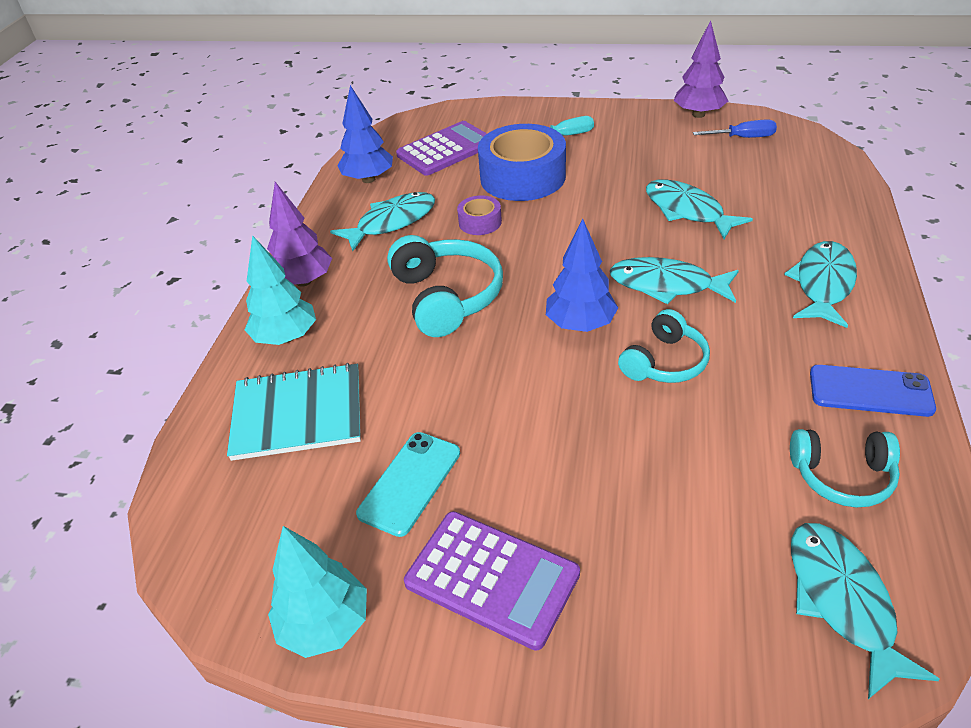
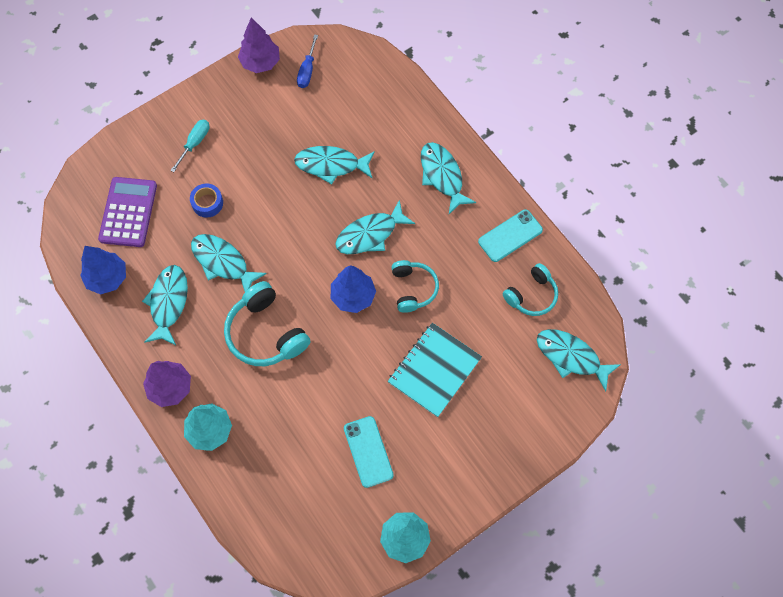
camera: 50 degrees left, 25 degrees up
(298, 414) = (274, 465): turquoise notebook -> turquoise notebook (434, 370)
(446, 297) = (266, 333): turquoise headphones -> turquoise headphones turned 150 degrees counterclockwise
(480, 222) = (223, 262): purple tape -> turquoise fish
(492, 578) = (446, 462): purple calculator -> none
(522, 177) = (207, 203): blue tape -> blue tape, size x0.47
(743, 138) = (307, 70): blue screwdriver -> blue screwdriver turned 150 degrees clockwise
(870, 391) = (510, 236): blue phone -> turquoise phone

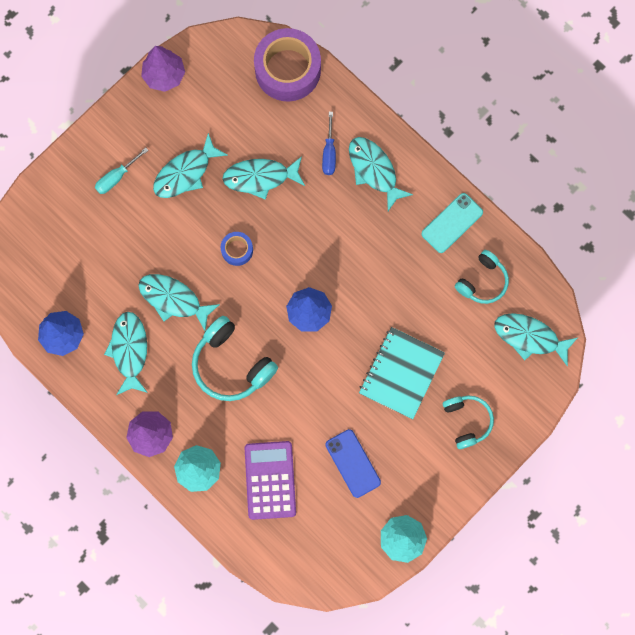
camera: 10 degrees left, 10 degrees up
(128, 212) = (67, 263): purple calculator -> purple calculator (270, 480)
(195, 143) = (116, 177): turquoise screwdriver -> turquoise screwdriver turned 150 degrees counterclockwise
(207, 203) = (144, 240): blue tape -> blue tape (237, 250)
(307, 70) = (215, 76): blue screwdriver -> blue screwdriver (329, 153)
(368, 451) = (353, 463): turquoise phone -> blue phone
(370, 234) = (313, 245): turquoise fish -> turquoise fish (185, 173)
(377, 75) = (287, 70): none -> purple tape
(413, 289) = (366, 294): turquoise headphones -> turquoise headphones (467, 421)

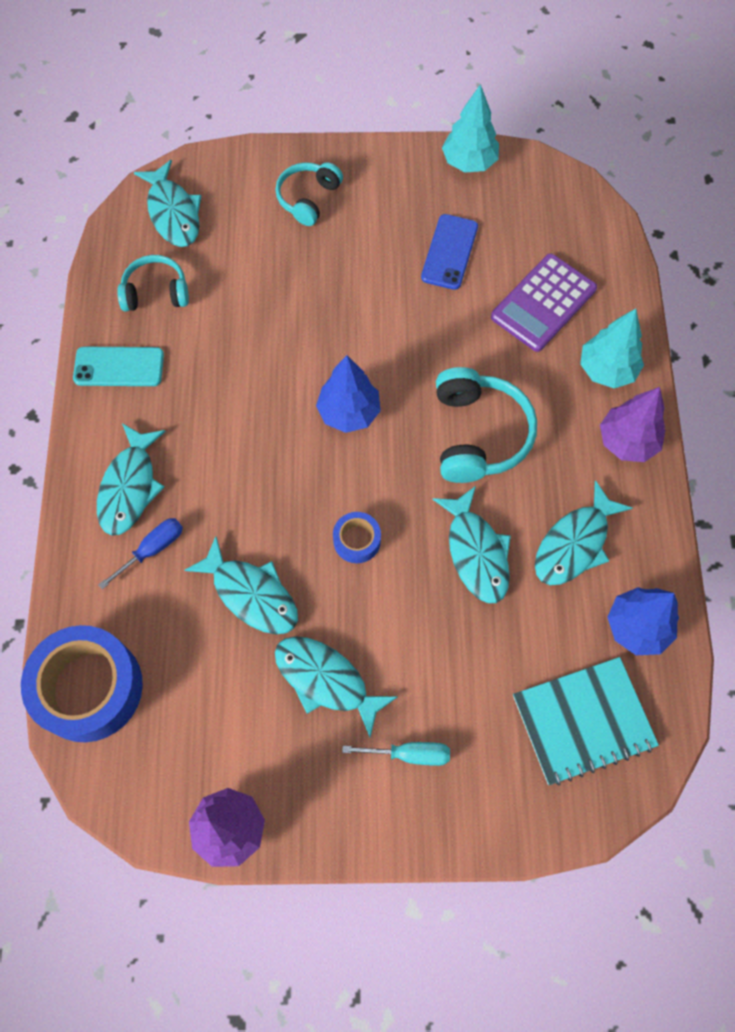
camera: 135 degrees left, 10 degrees down
(185, 173) = (326, 680): turquoise fish -> turquoise fish turned 150 degrees counterclockwise
(287, 70) = (89, 688): purple tape -> blue tape
(401, 373) = (321, 284): turquoise notebook -> turquoise notebook (583, 721)

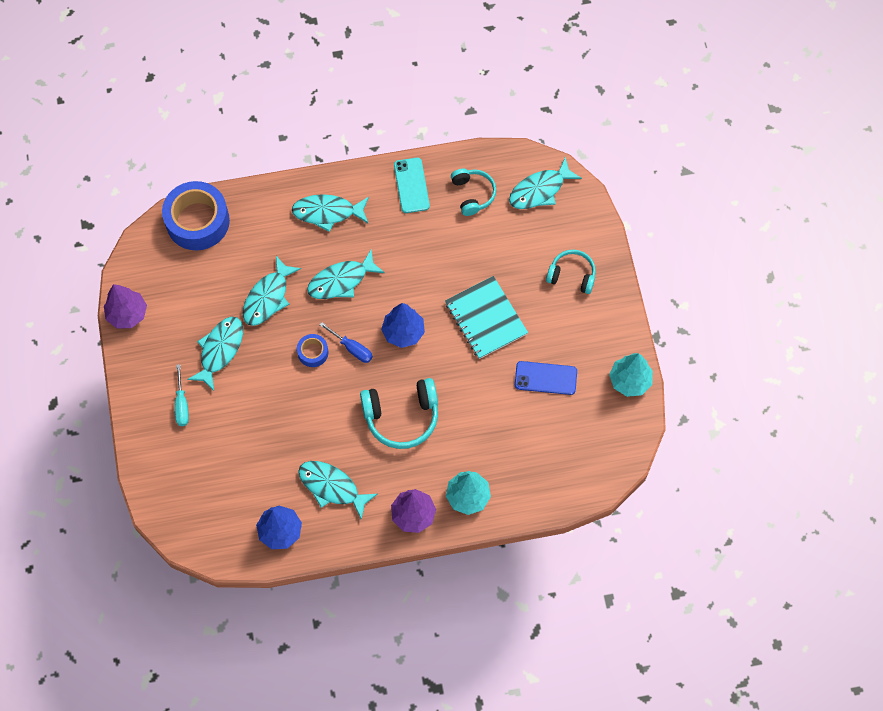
camera: 80 degrees right, 0 degrees up
(152, 549) = (288, 235): blue screwdriver -> blue screwdriver (352, 348)
(476, 552) = (316, 426): turquoise fish -> turquoise fish (341, 281)
(543, 303) = (515, 448): purple calculator -> none
(583, 721) = (215, 503): turquoise notebook -> turquoise notebook (486, 318)

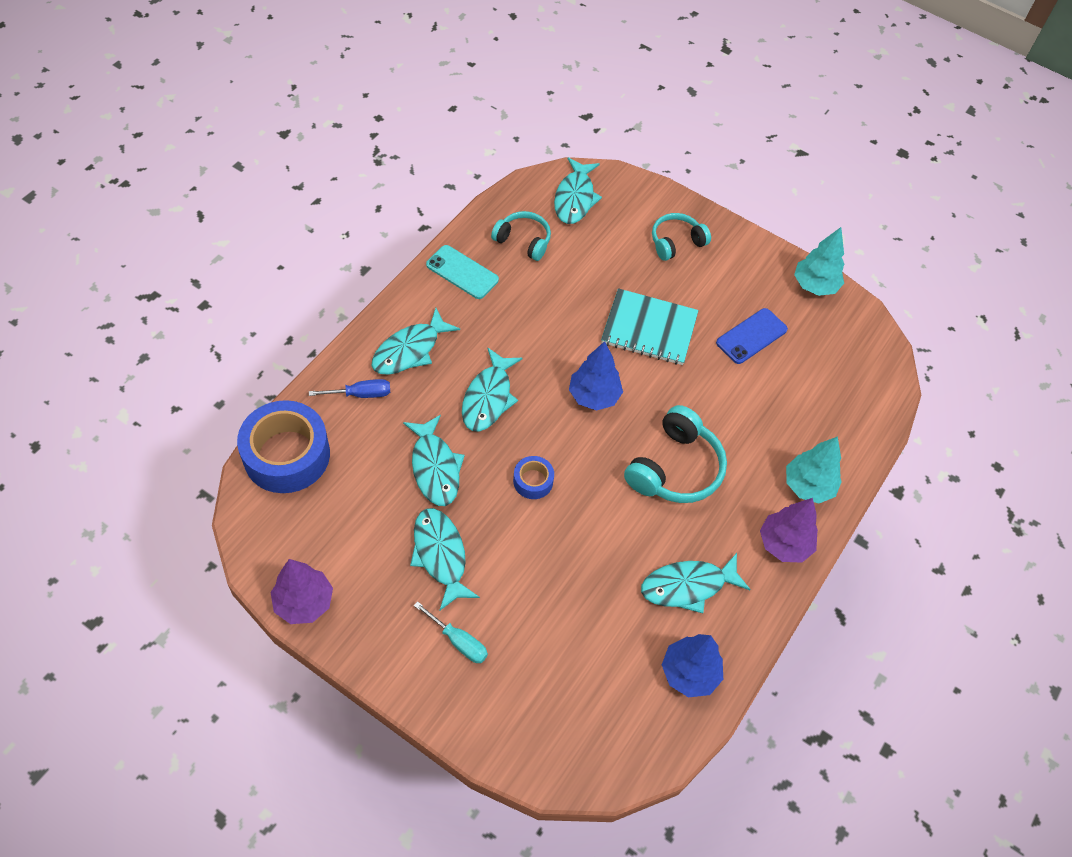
camera: 50 degrees left, 10 degrees down
(352, 348) = (564, 447): blue screwdriver -> blue screwdriver (361, 394)

